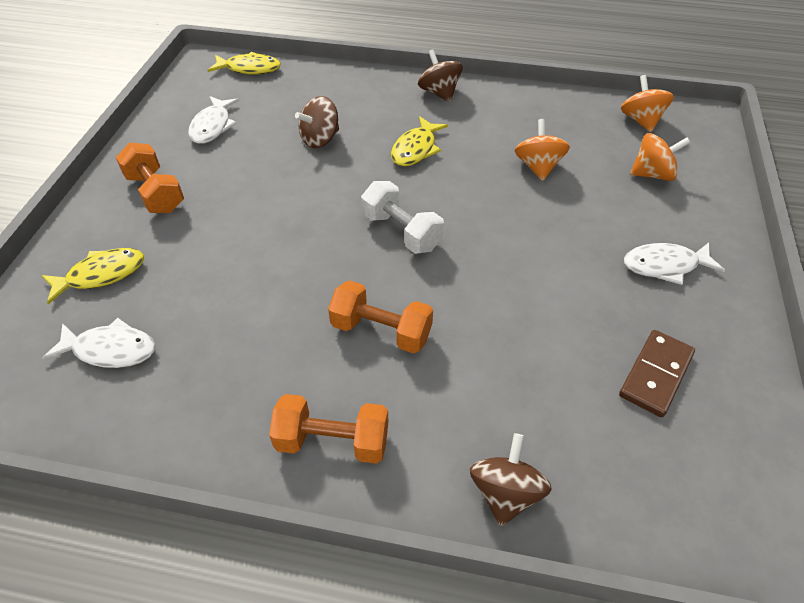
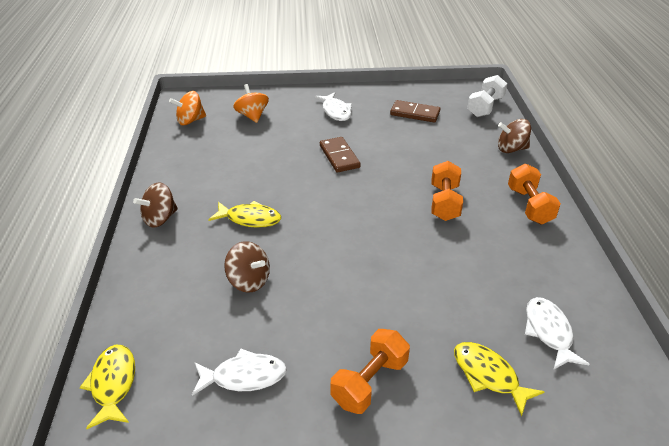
camera: 105 degrees left, 10 degrees down
(401, 232) = (352, 210): white dumbbell -> white dumbbell (485, 107)
(527, 243) = (339, 156): none -> brown domino
(538, 167) = (257, 158): orange spinning top -> none

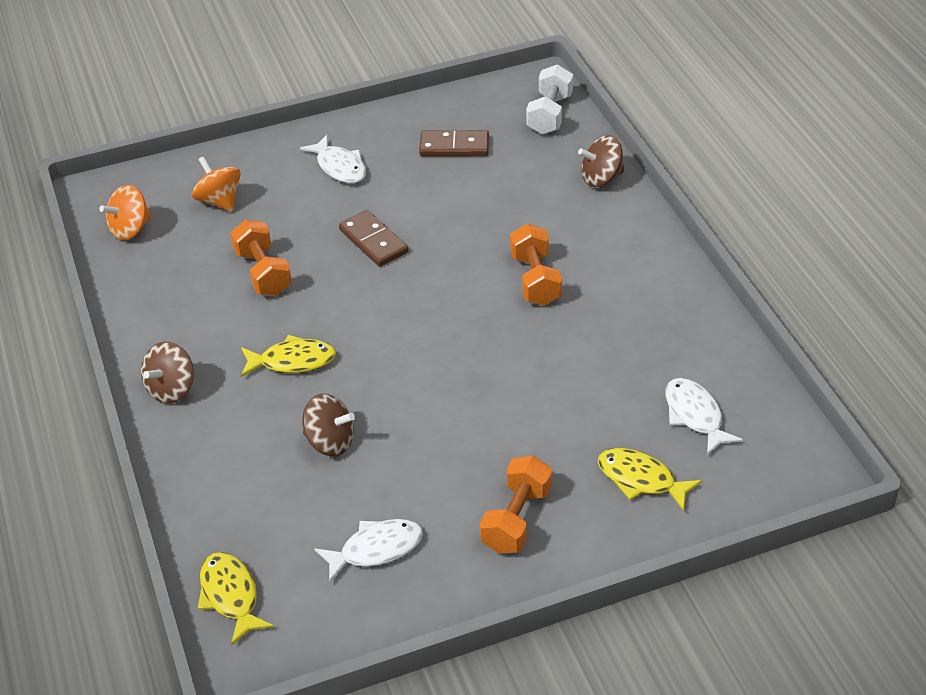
camera: 15 degrees left, 5 degrees up
(529, 206) = (642, 260): orange dumbbell -> orange dumbbell (263, 273)

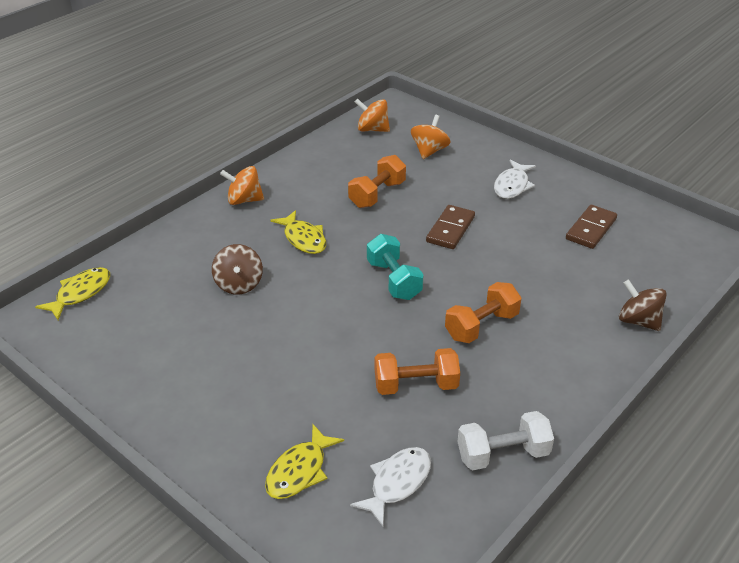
camera: 60 degrees right, 5 degrees down
(171, 389) = (244, 200): brown spinning top -> orange spinning top
(376, 549) = (150, 344): white fish -> none
(421, 315) = (394, 280): none -> turquoise dumbbell
(454, 146) = (591, 229): brown domino -> brown domino turned 60 degrees clockwise
(516, 519) = (216, 408): orange dumbbell -> orange dumbbell (416, 385)
(549, 114) = (684, 264): white dumbbell -> white dumbbell (503, 454)
(640, 479) = (299, 471): yellow fish -> yellow fish turned 150 degrees counterclockwise

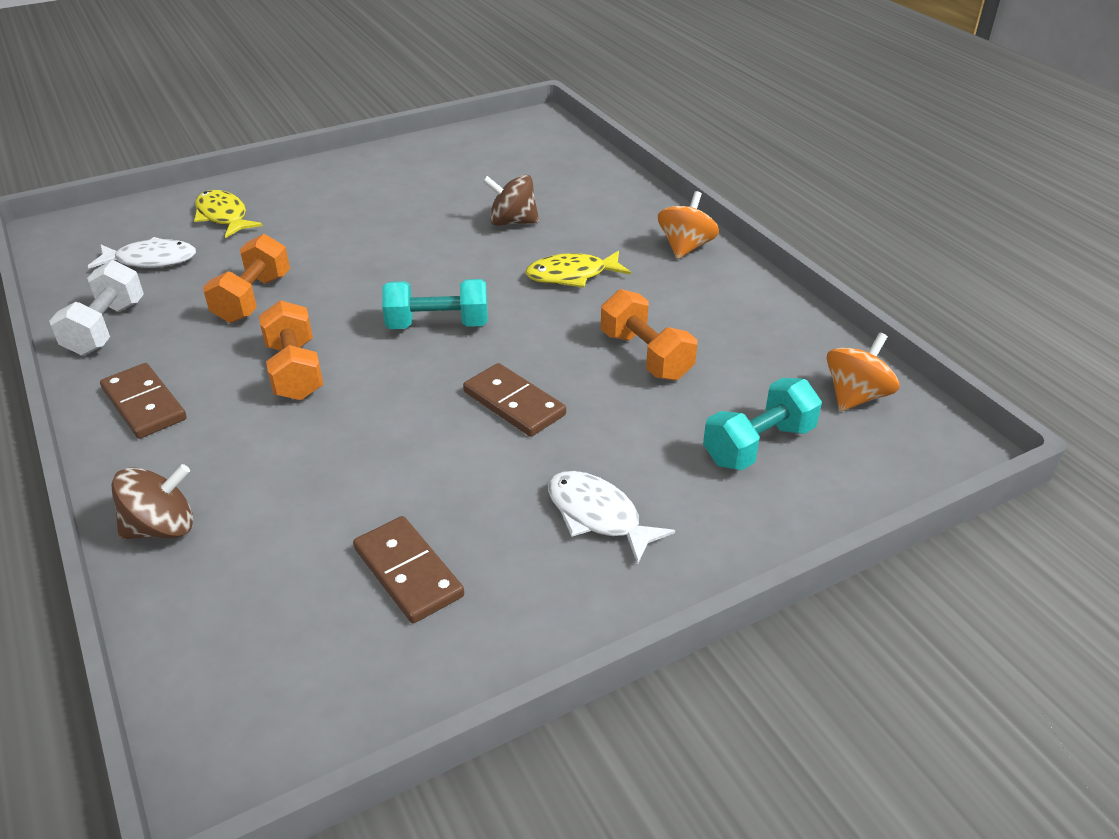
camera: 110 degrees right, 0 degrees up
(80, 293) = (561, 143): yellow fish -> none
(397, 483) = (151, 260): white fish -> white fish turned 60 degrees counterclockwise
(429, 151) = (758, 445): orange spinning top -> turquoise dumbbell
(561, 382) = (144, 404): none -> brown domino

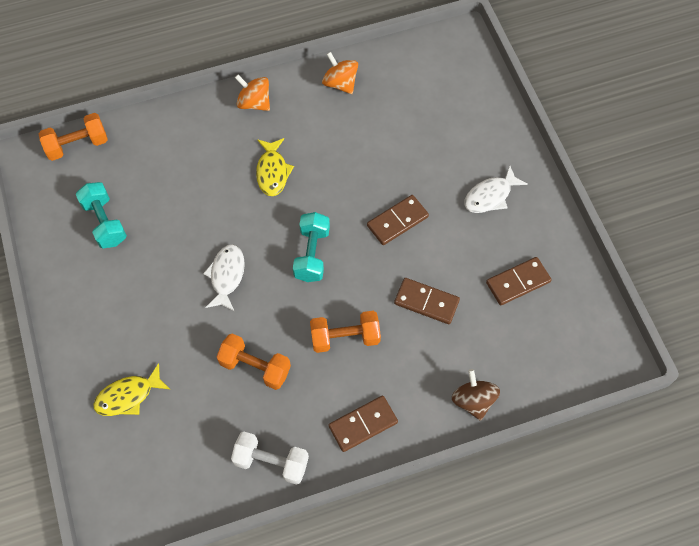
camera: 80 degrees left, 25 degrees up
(151, 260) = (184, 443): white fish -> white fish (226, 276)
(359, 452) = (426, 302): none -> brown domino
(512, 222) = (194, 197): brown spinning top -> none
(645, 356) = (366, 149): orange dumbbell -> orange dumbbell (77, 145)
(758, 445) = (449, 116): turquoise dumbbell -> turquoise dumbbell (105, 222)
(856, 396) = (419, 63): orange spinning top -> orange spinning top (340, 83)

